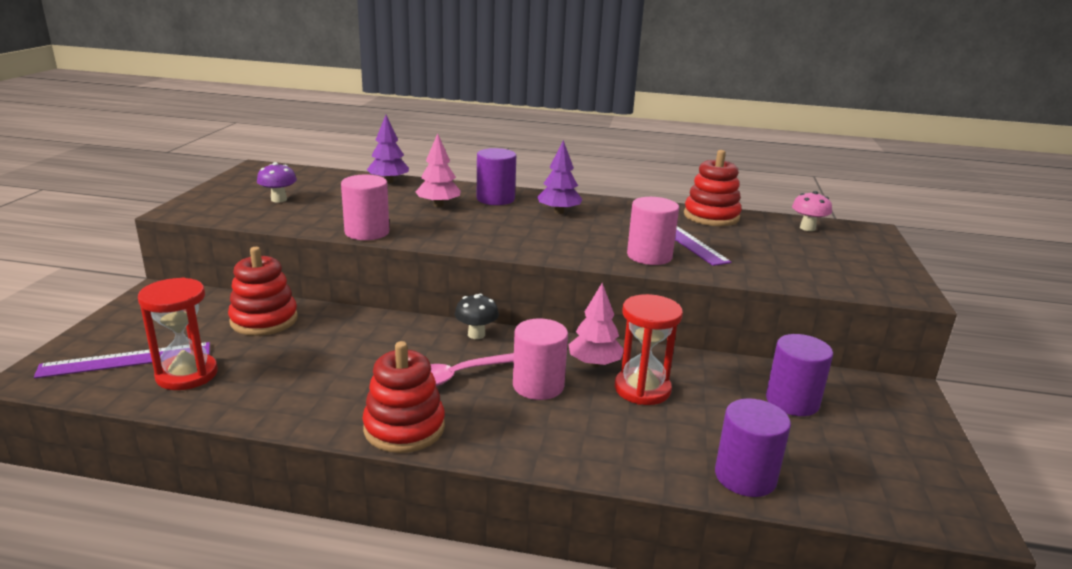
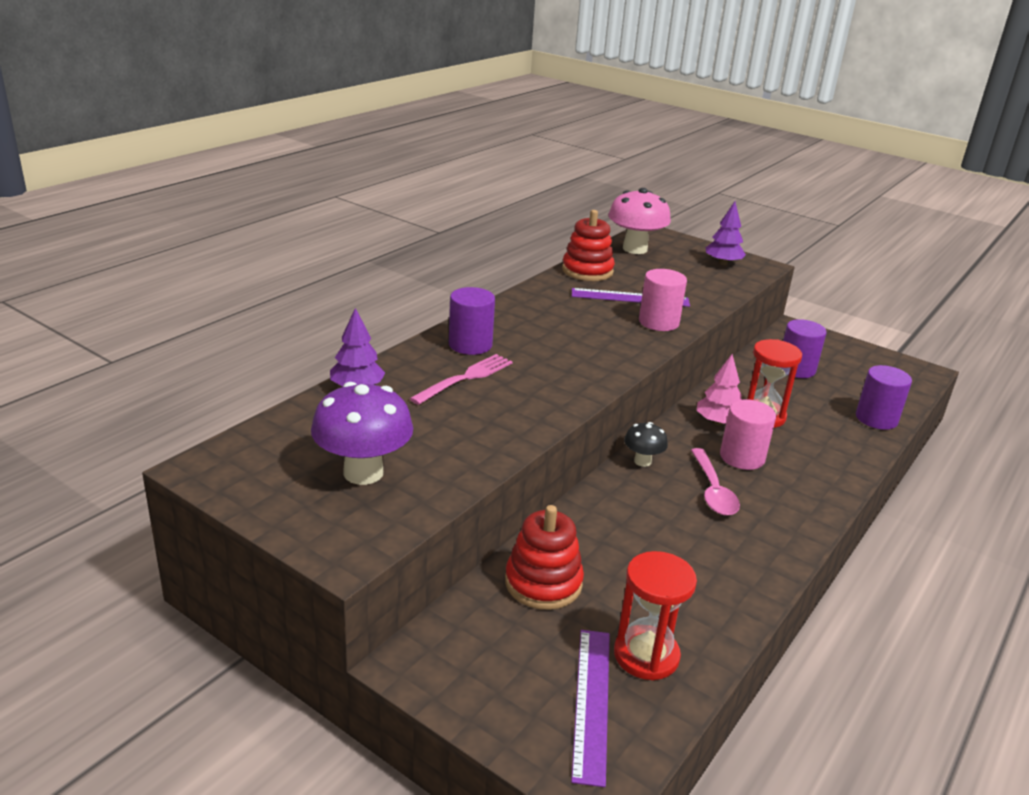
camera: 65 degrees left, 5 degrees up
(279, 199) = (363, 473): purple mushroom -> purple mushroom, size x1.88
(367, 232) = (520, 436): pink cylinder -> none
(404, 428) = (786, 537): red stacking toy -> none
(438, 205) = (465, 378): pink tree -> pink fork
(558, 212) = (531, 326): purple tree -> purple tree (723, 263)
(807, 228) = (635, 249): pink mushroom -> pink mushroom, size x1.88

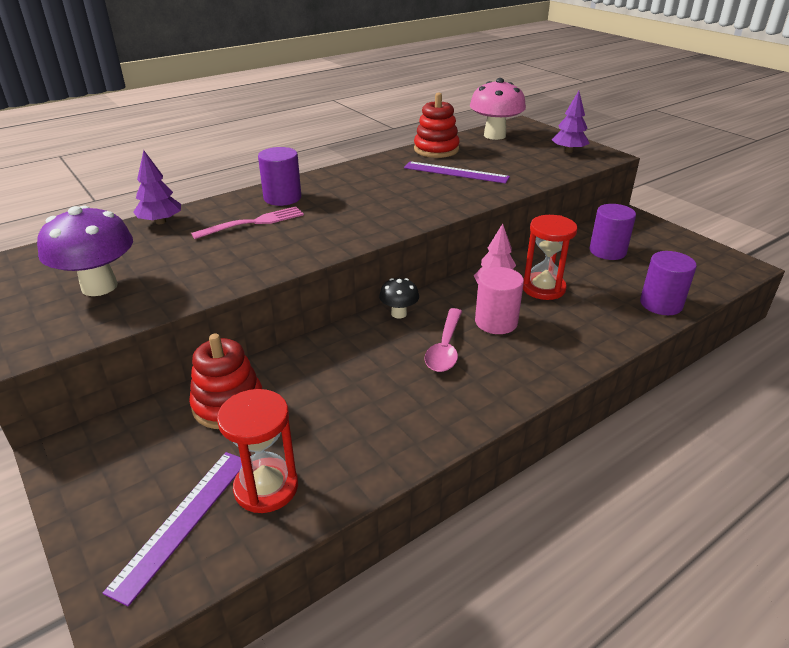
camera: 20 degrees right, 5 degrees up
(658, 322) = (464, 194): pink cylinder -> none

